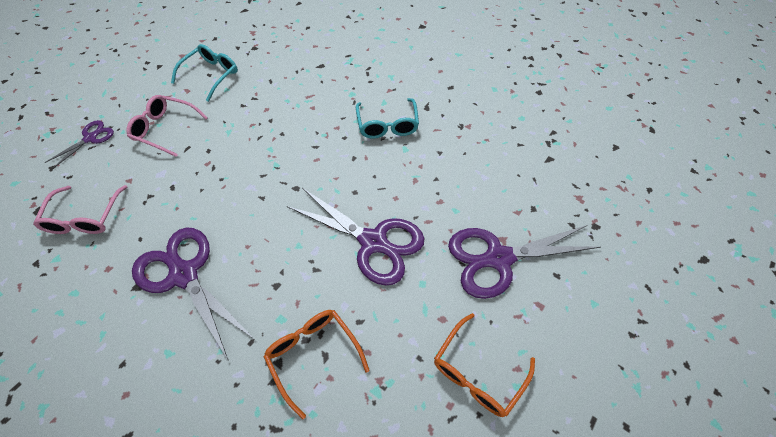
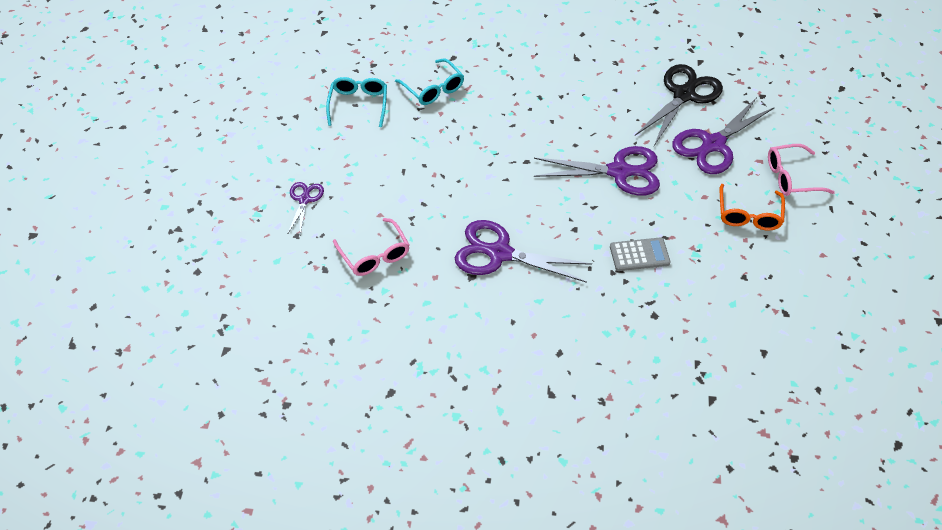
camera: 30 degrees left, 5 degrees down
(166, 129) = (367, 164): pink glasses -> pink glasses (792, 177)
(314, 356) = (639, 255): orange glasses -> grey calculator
(387, 124) = (556, 84): turquoise glasses -> turquoise glasses (433, 88)
(506, 187) = (684, 95): none -> black scissors

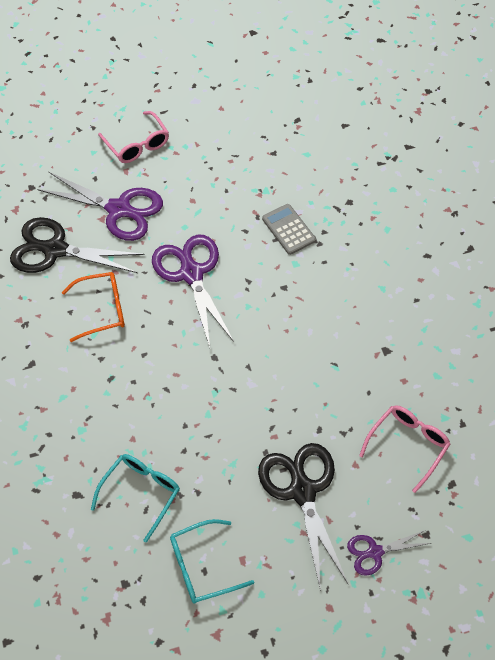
camera: 110 degrees left, 5 degrees up
(378, 175) = (302, 491): none -> black scissors
(500, 253) = (346, 337): purple scissors -> none
(748, 214) = (199, 164): orange glasses -> orange glasses (101, 310)

